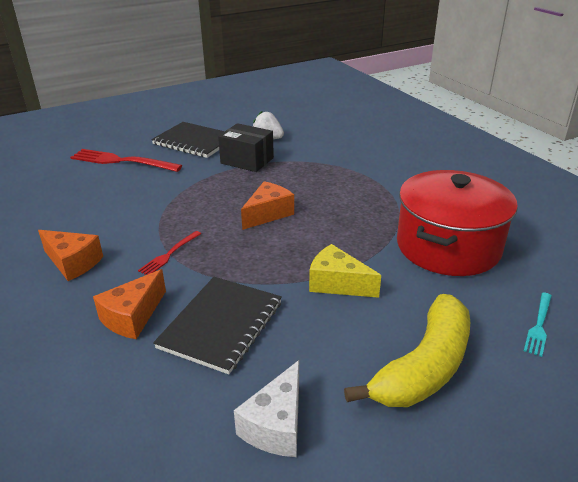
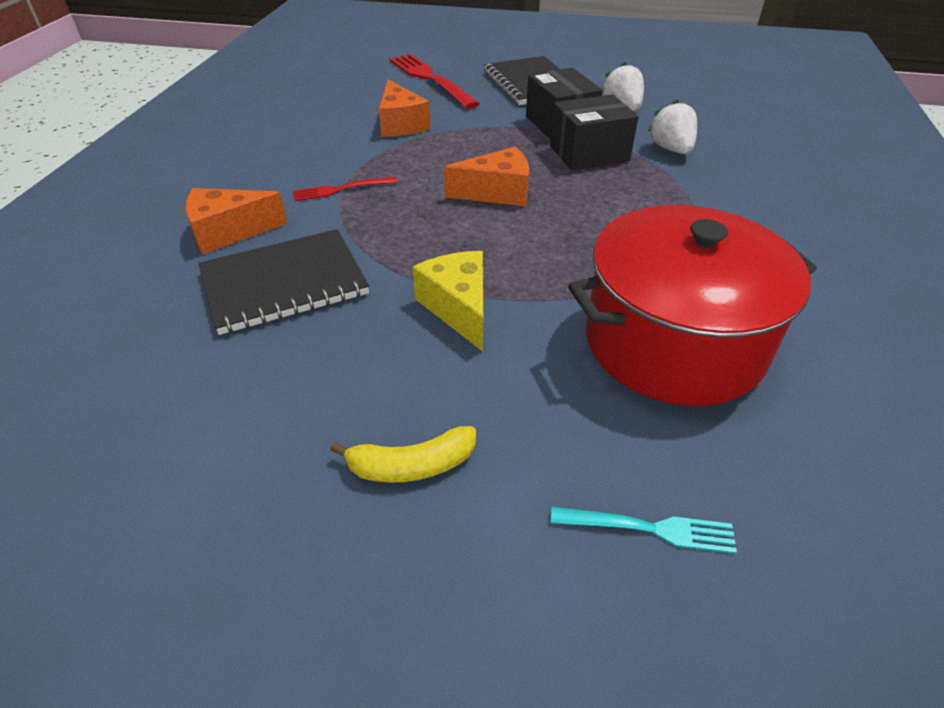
camera: 40 degrees right, 10 degrees up
(73, 263) = (256, 159): orange cheese -> orange cheese (400, 124)
(276, 425) = (184, 413): white cheese -> none
(286, 171) = (589, 153): none -> black box
(323, 152) = (671, 149): none -> white strawberry
(424, 367) = (411, 465): yellow banana -> yellow banana, size x0.50
(539, 326) = (651, 529): turquoise fork -> turquoise fork turned 150 degrees counterclockwise

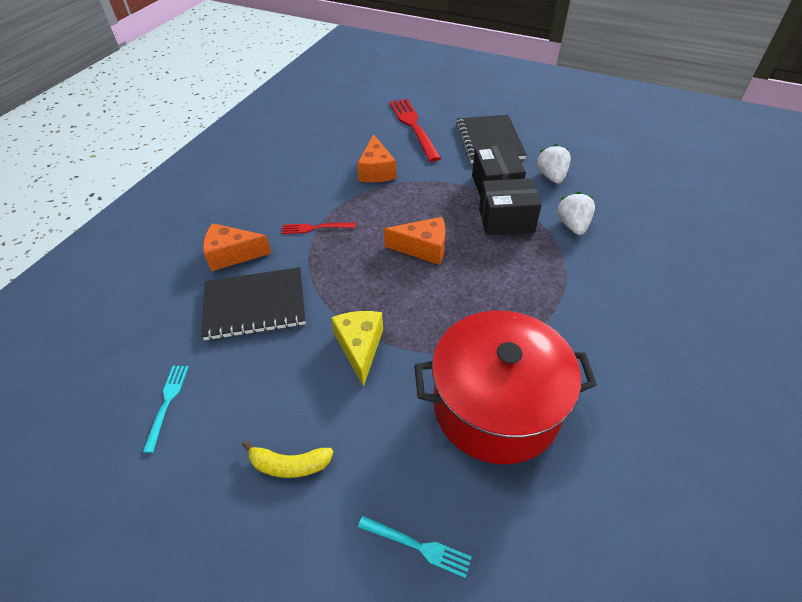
camera: 15 degrees right, 5 degrees up
(182, 422) = (167, 402): none -> turquoise fork

